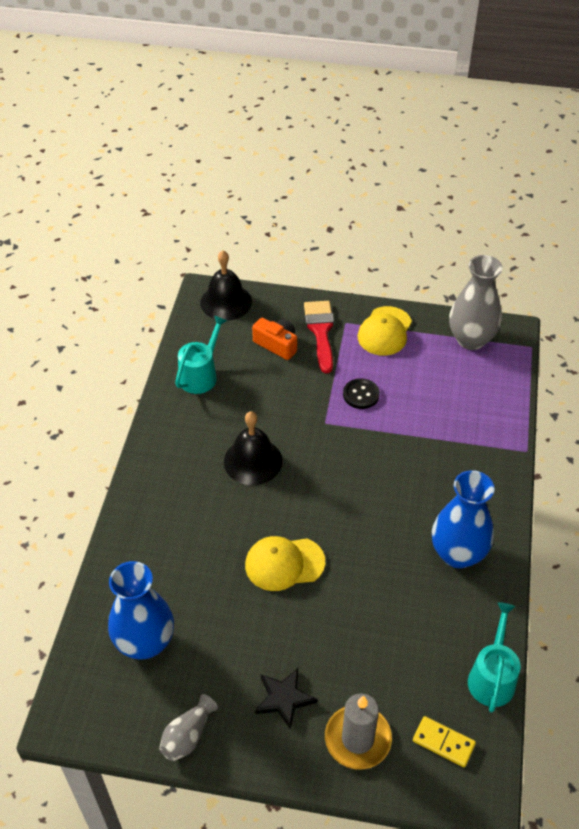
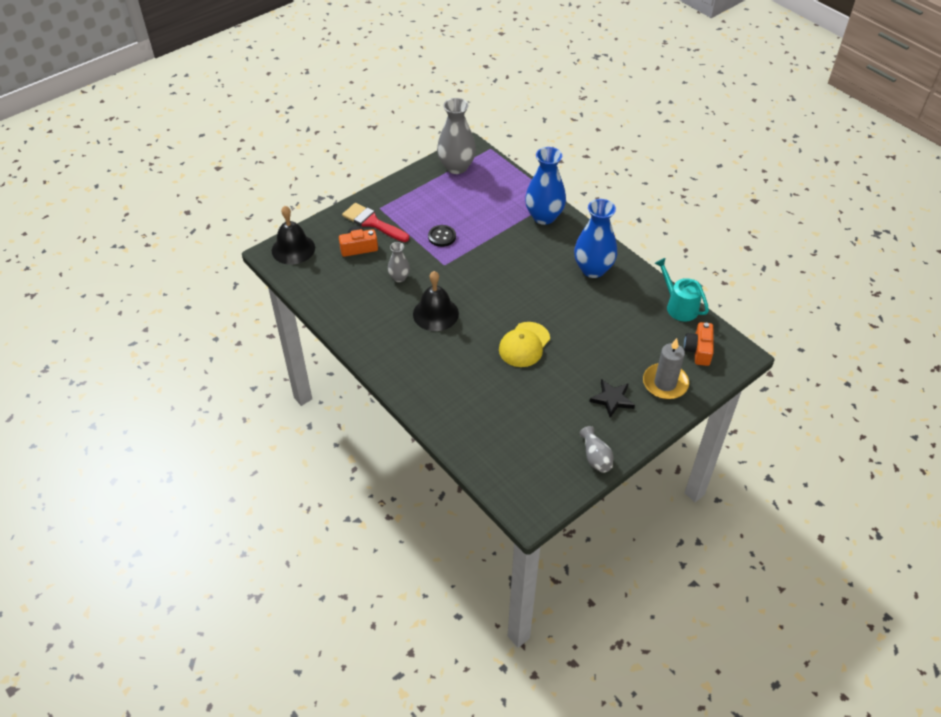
camera: 50 degrees left, 0 degrees up
(145, 642) = (514, 441): blue vase -> blue vase (544, 217)
(200, 375) = (339, 297): turquoise watering can -> none
(271, 400) = (399, 277): none -> grey vase
(385, 331) = (407, 196): yellow cap -> none
(443, 743) = (698, 350): yellow domino -> orange camera

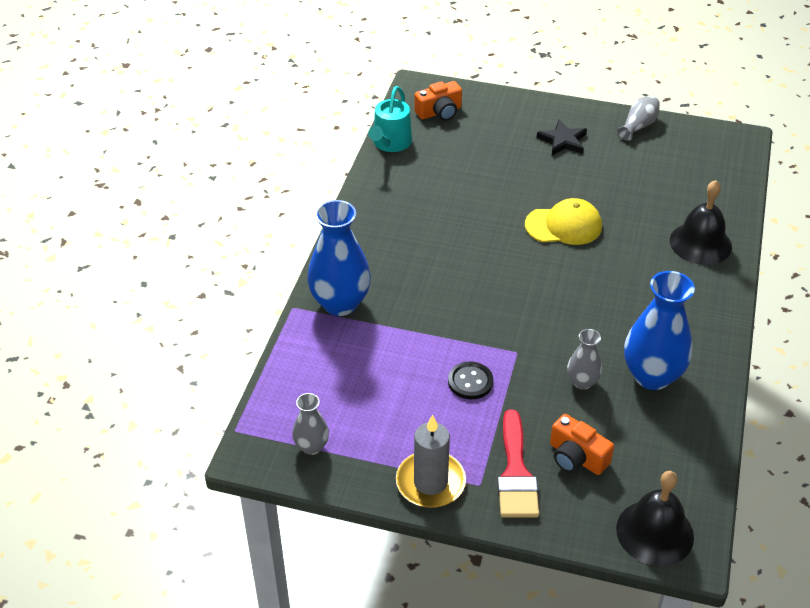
camera: 125 degrees left, 5 degrees down
(435, 313) = (600, 316): black bell -> black bell (700, 243)
(456, 167) = (311, 446): grey vase -> grey vase, size x0.52
(593, 269) = (395, 223): blue vase -> blue vase (652, 376)
(665, 383) = (505, 117): grey candle -> grey candle (430, 482)

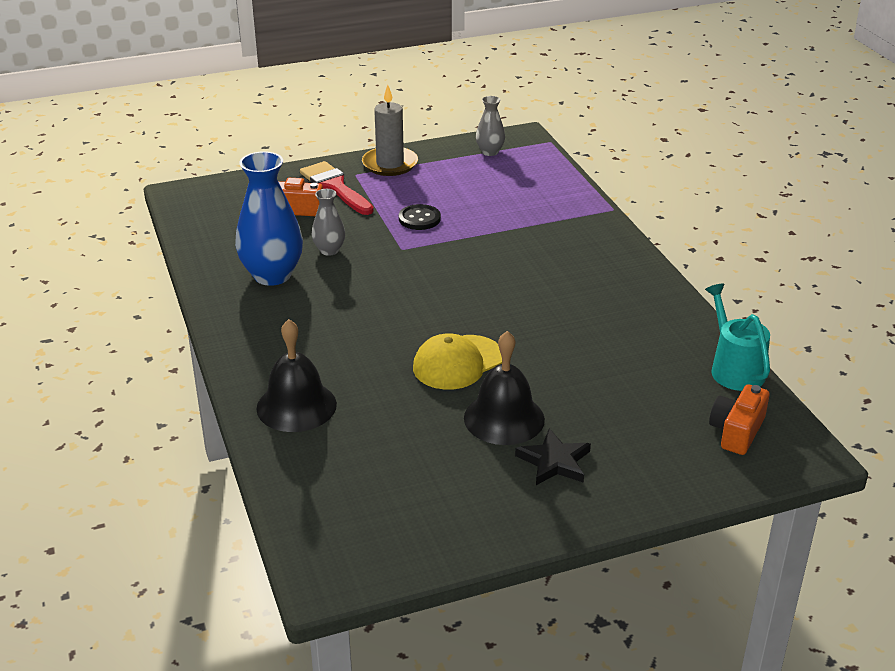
camera: 145 degrees right, 10 degrees down
(340, 303) = (581, 225): blue vase -> none
(638, 126) = (480, 531): grey vase -> none
(655, 532) = (211, 194): black bell -> black bell (504, 418)

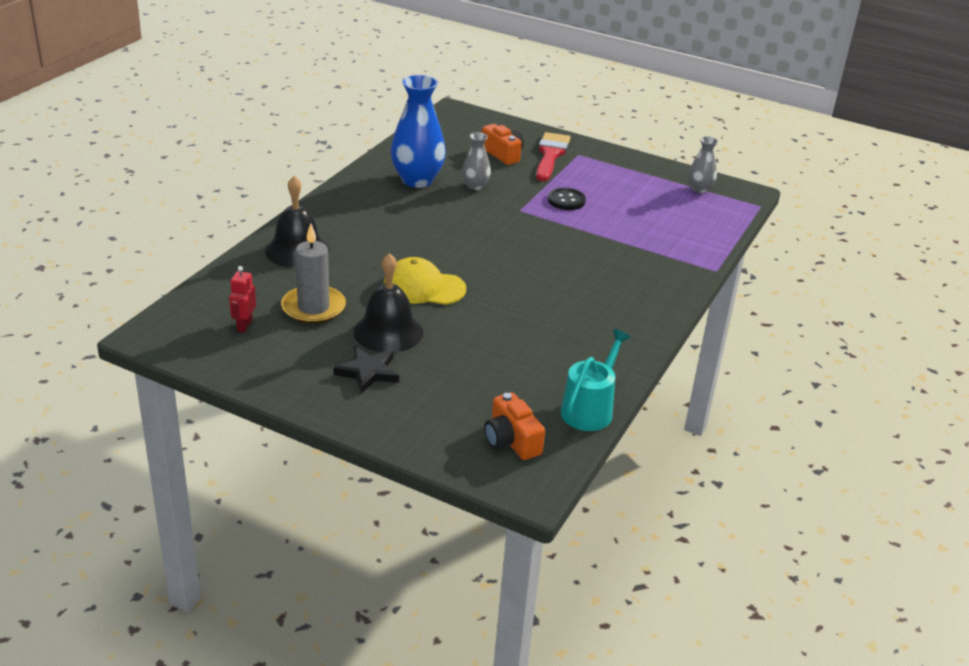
camera: 45 degrees right, 0 degrees up
(387, 504) = (244, 325): none -> red robot
(390, 164) = (613, 160): grey candle -> grey candle (313, 308)
(736, 431) = (511, 440): orange camera -> orange camera turned 105 degrees counterclockwise

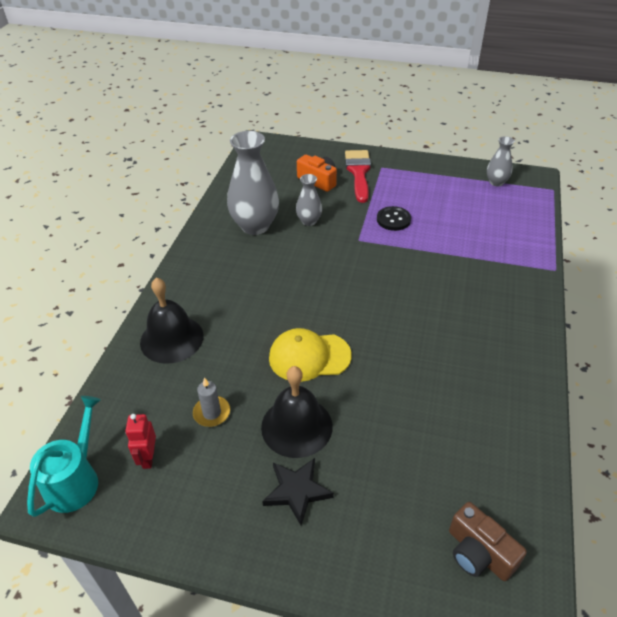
camera: 10 degrees left, 10 degrees up
(313, 308) = (212, 413): grey candle -> grey candle, size x0.57
(417, 180) = (255, 226): blue vase -> grey vase
(511, 440) = (479, 553): orange camera -> brown camera
(589, 409) = (533, 482): turquoise watering can -> turquoise watering can (75, 480)

